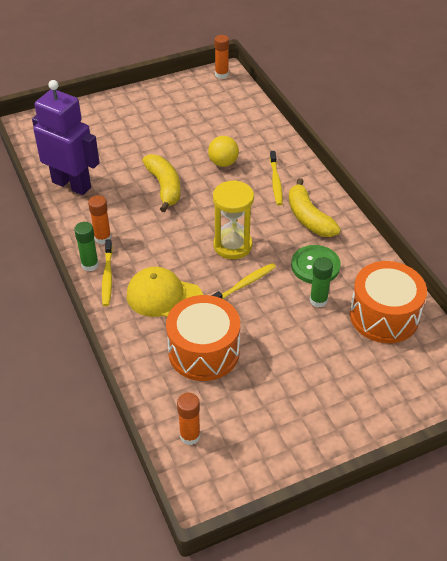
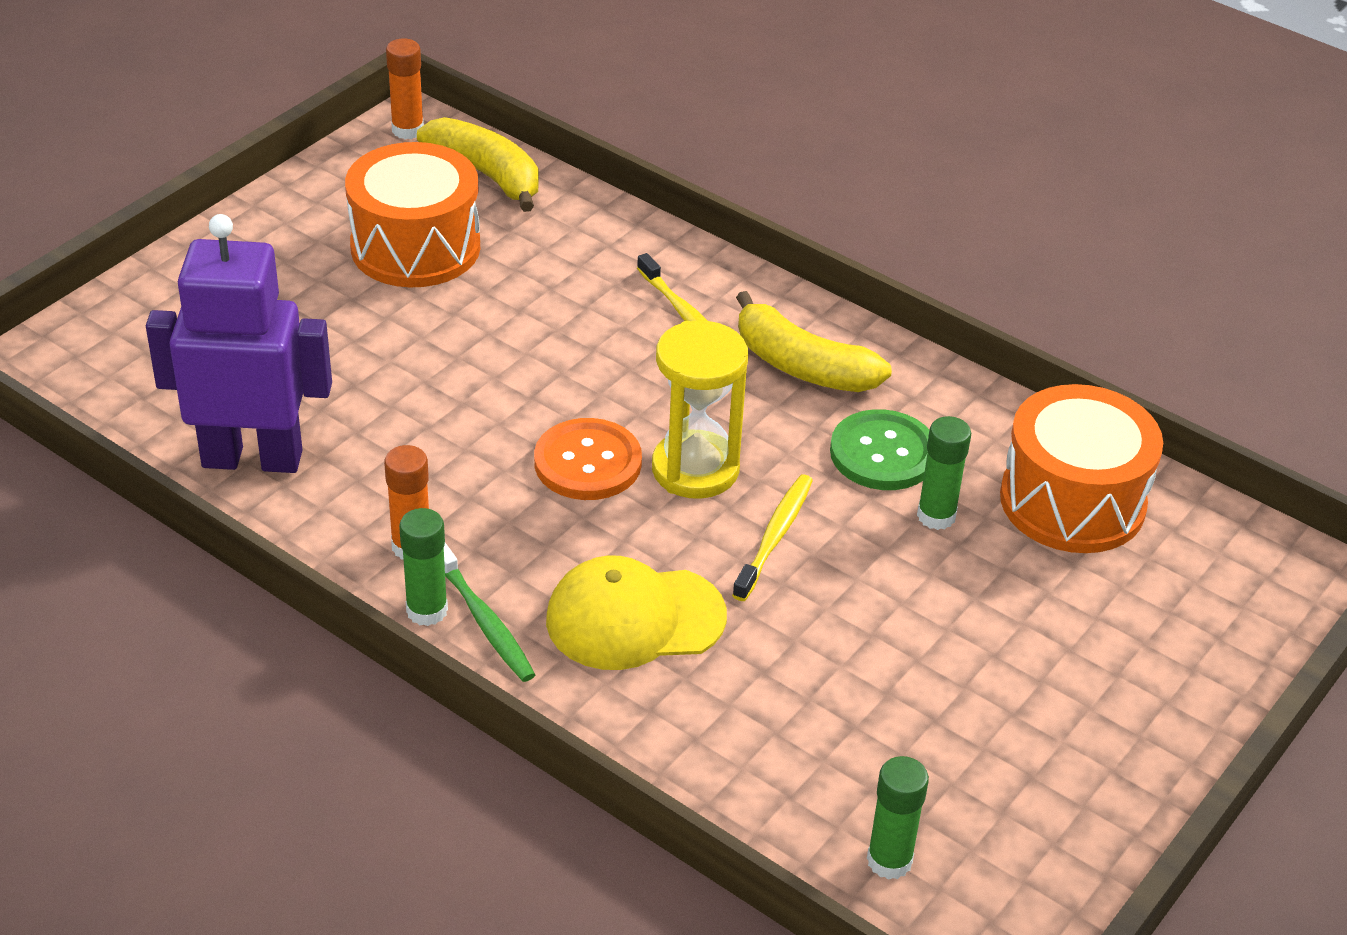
camera: 30 degrees left, 5 degrees down
(107, 276) = (484, 621): yellow toothbrush -> green toothbrush
(164, 187) = (464, 398): yellow banana -> yellow banana (487, 175)
(190, 436) = (889, 860): orange glue stick -> green glue stick
(192, 228) = (587, 462): none -> orange button
(204, 351) = (794, 693): orange drum -> orange drum (415, 247)
(223, 163) = (550, 311): yellow ball -> none

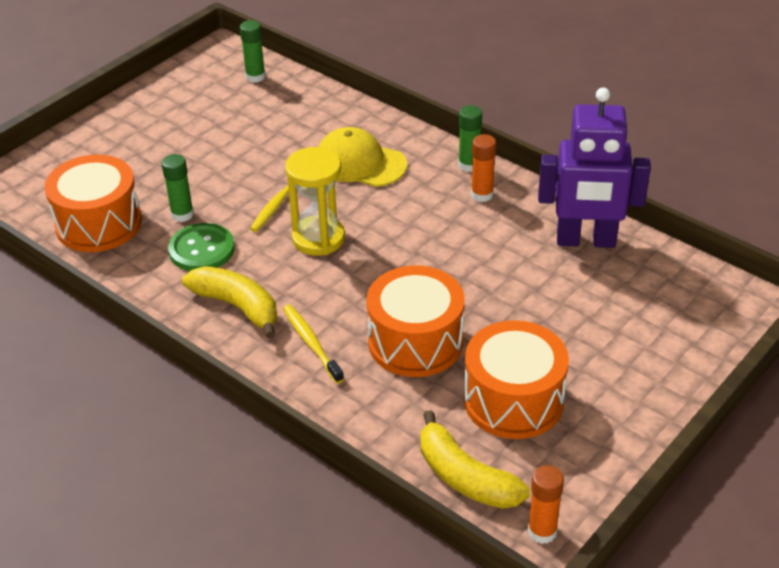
camera: 175 degrees left, 0 degrees up
(484, 621) = (438, 161): green toothbrush -> none
(540, 316) = (415, 342): none -> orange drum
(587, 462) = (383, 241): orange button -> none
(634, 618) = (360, 163): yellow cap -> yellow cap turned 150 degrees counterclockwise

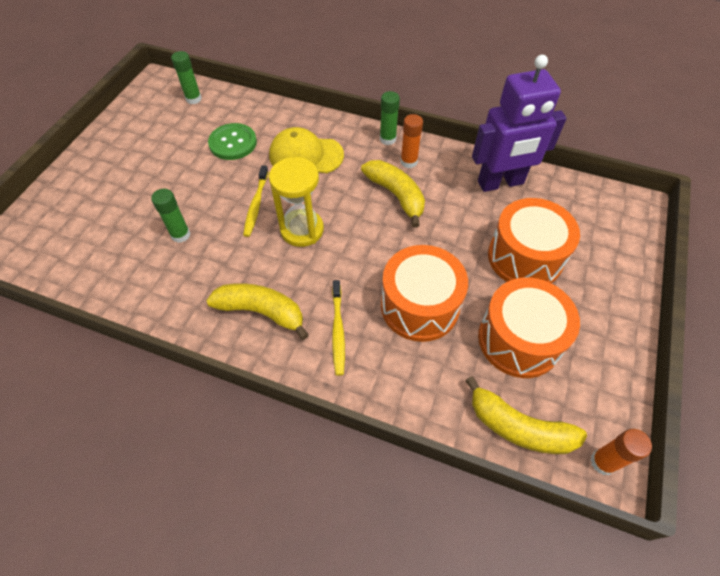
camera: 20 degrees left, 15 degrees up
(98, 223) = (110, 261): orange drum -> orange drum (525, 257)
(201, 249) = (210, 264): green button -> green button (233, 143)
(311, 343) = (338, 331): yellow toothbrush -> yellow toothbrush turned 135 degrees counterclockwise
(447, 227) = (396, 195): none -> yellow banana

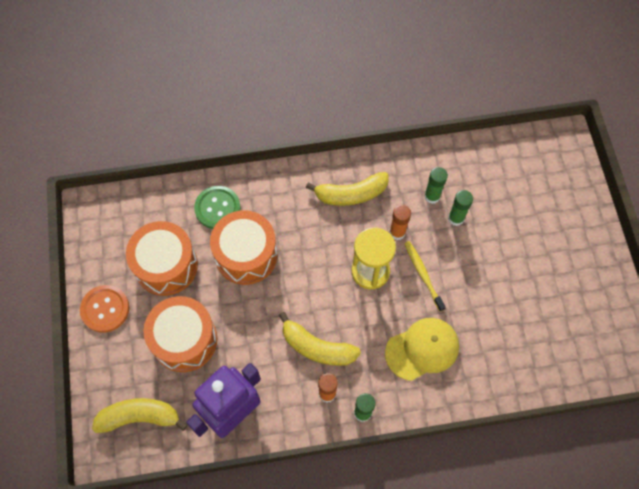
camera: 150 degrees right, 10 degrees up
(193, 99) = (581, 361): green glue stick -> green glue stick (432, 196)
(233, 143) = (496, 327): green button -> green button (217, 208)
(338, 331) = (291, 208): yellow toothbrush -> none
(518, 427) = (147, 207): yellow banana -> yellow banana (140, 417)
(602, 462) = (91, 212): orange glue stick -> orange glue stick (397, 232)
(608, 327) = (105, 309): none -> orange button

